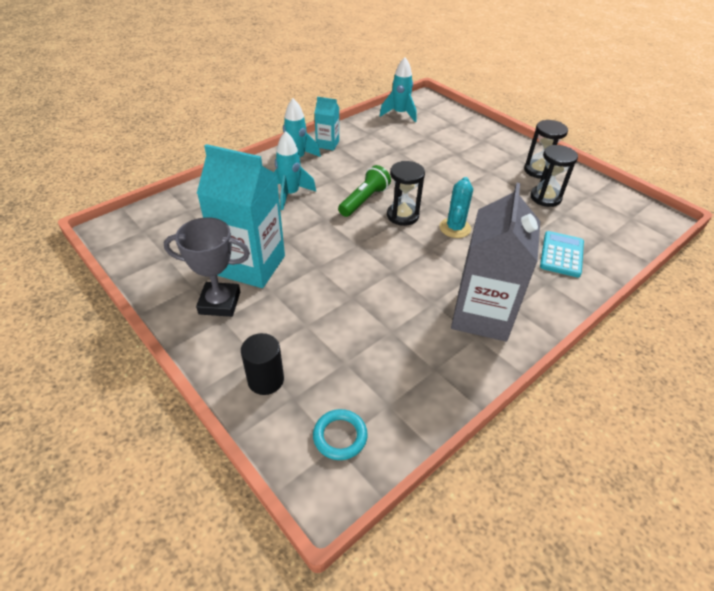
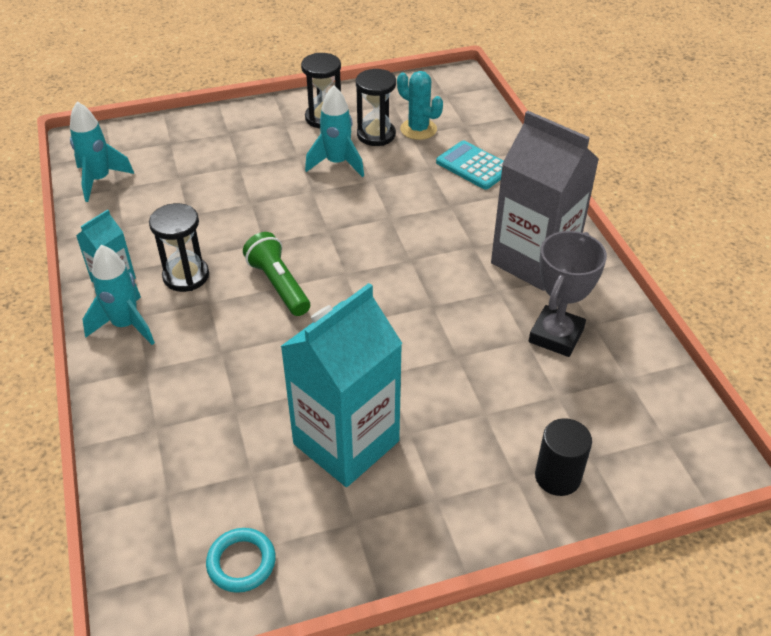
camera: 65 degrees left, 0 degrees up
(219, 303) = (404, 496): grey trophy -> grey trophy (556, 335)
(290, 194) = (211, 357): turquoise rocket -> turquoise rocket (337, 163)
(340, 436) = (655, 430): turquoise ring -> turquoise ring (241, 562)
(402, 215) = (334, 260): black hourglass -> black hourglass (186, 276)
(455, 228) = (385, 225): turquoise cactus -> turquoise cactus (418, 129)

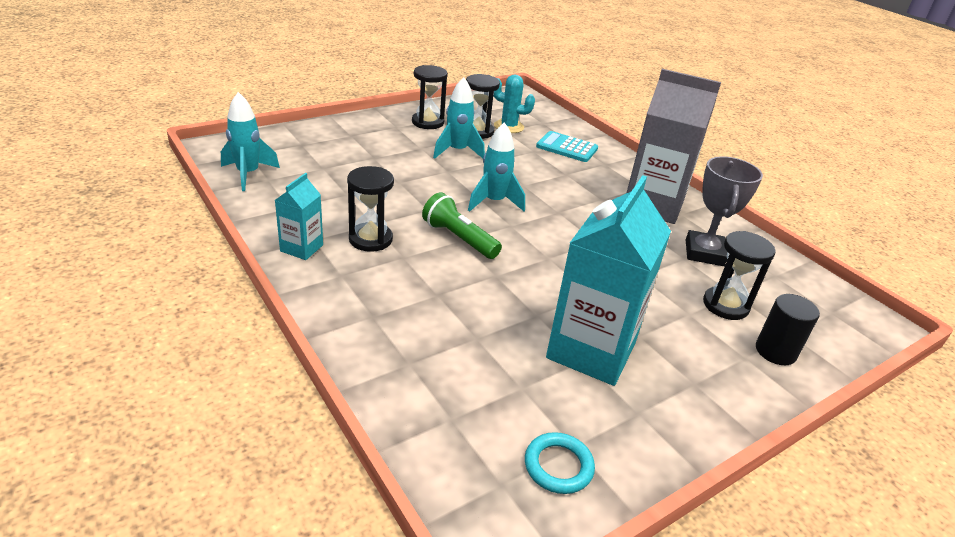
camera: 20 degrees left, 10 degrees down
(126, 325) = (333, 283): turquoise rocket -> turquoise rocket (494, 202)
(536, 409) = (725, 305): none -> black hourglass

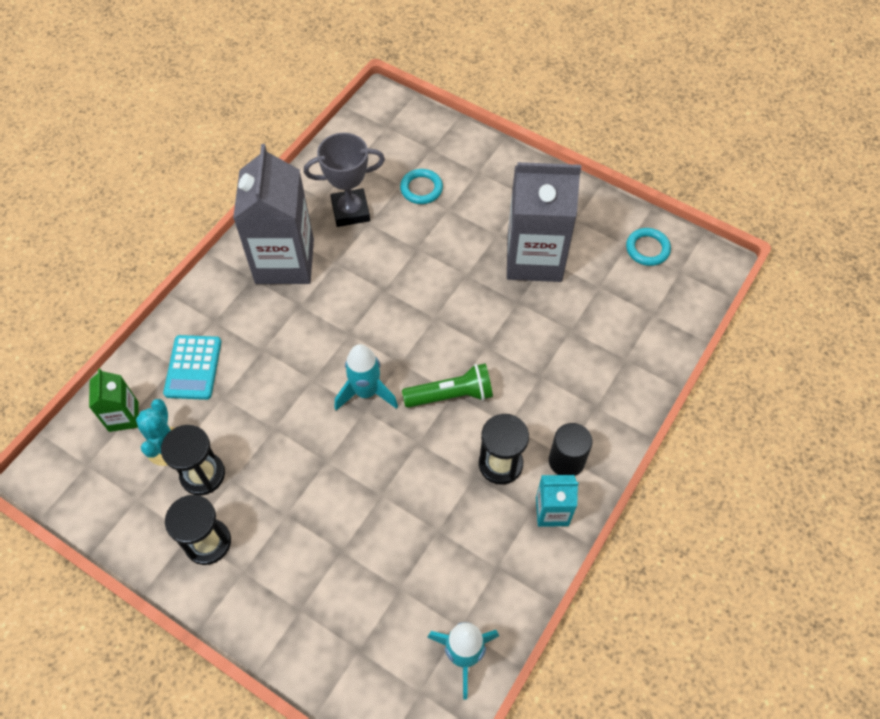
camera: 110 degrees left, 25 degrees up
(457, 151) = (272, 472): turquoise rocket -> none
(459, 239) = (451, 395): green flashlight -> green flashlight turned 120 degrees counterclockwise
(543, 120) = (123, 416): none -> green carton
(591, 350) = (534, 258): turquoise carton -> grey carton
(725, 305) = (421, 189): black hourglass -> turquoise ring
(775, 351) = (459, 156): black cylinder -> black cylinder (566, 460)

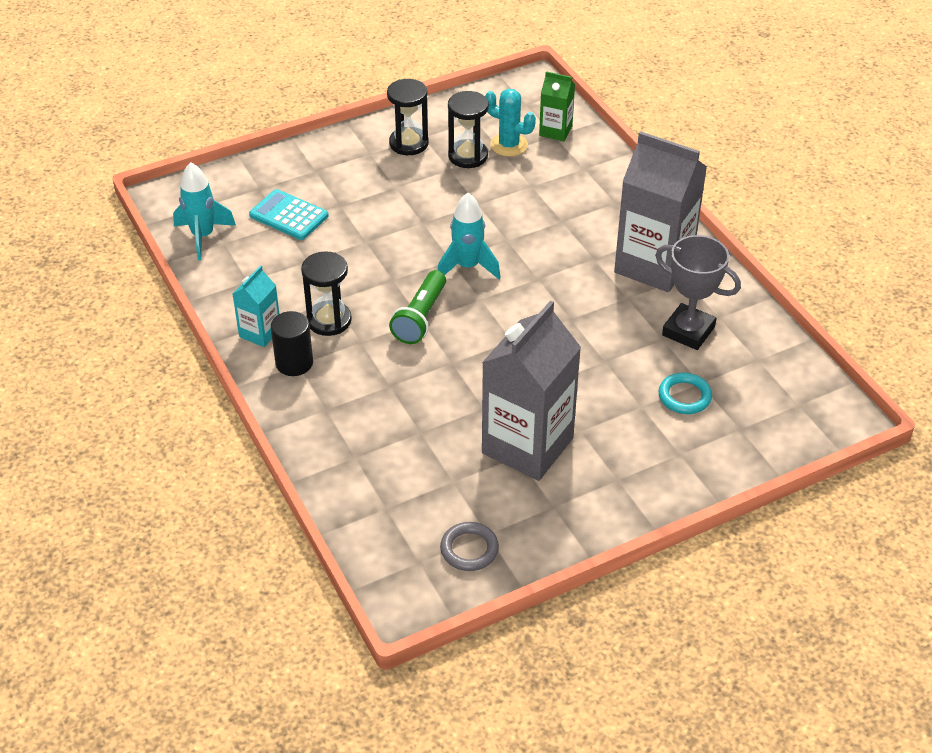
camera: 120 degrees right, 15 degrees down
(193, 367) = (574, 178): turquoise calculator -> turquoise calculator (289, 215)
(350, 211) = (688, 331): grey trophy -> grey trophy turned 75 degrees counterclockwise
(647, 249) = (469, 549): turquoise ring -> grey ring

